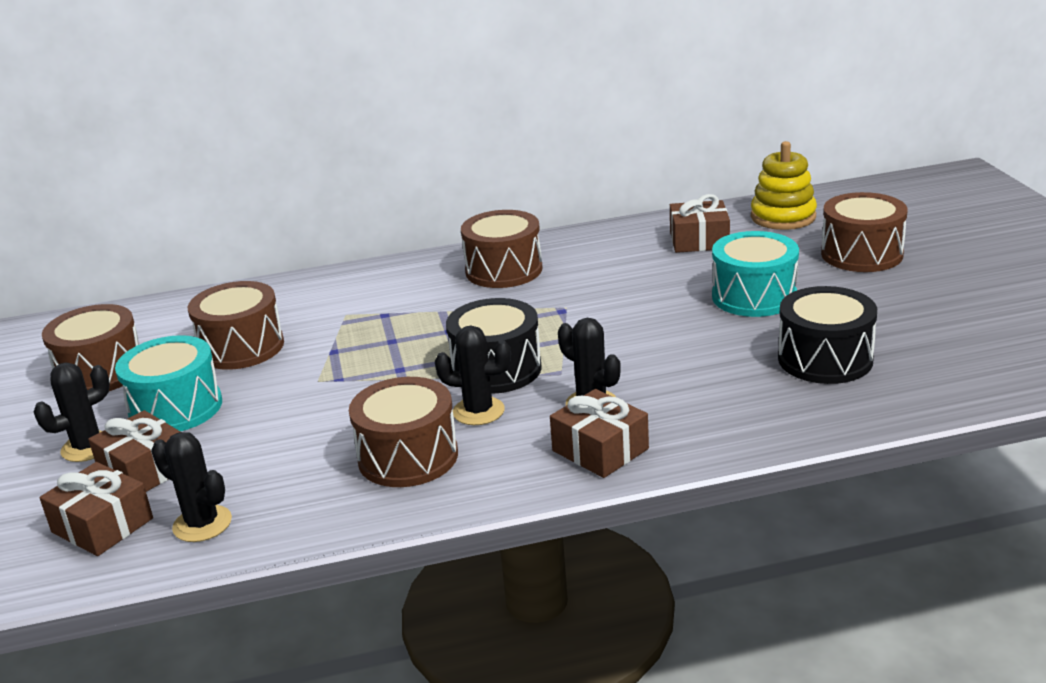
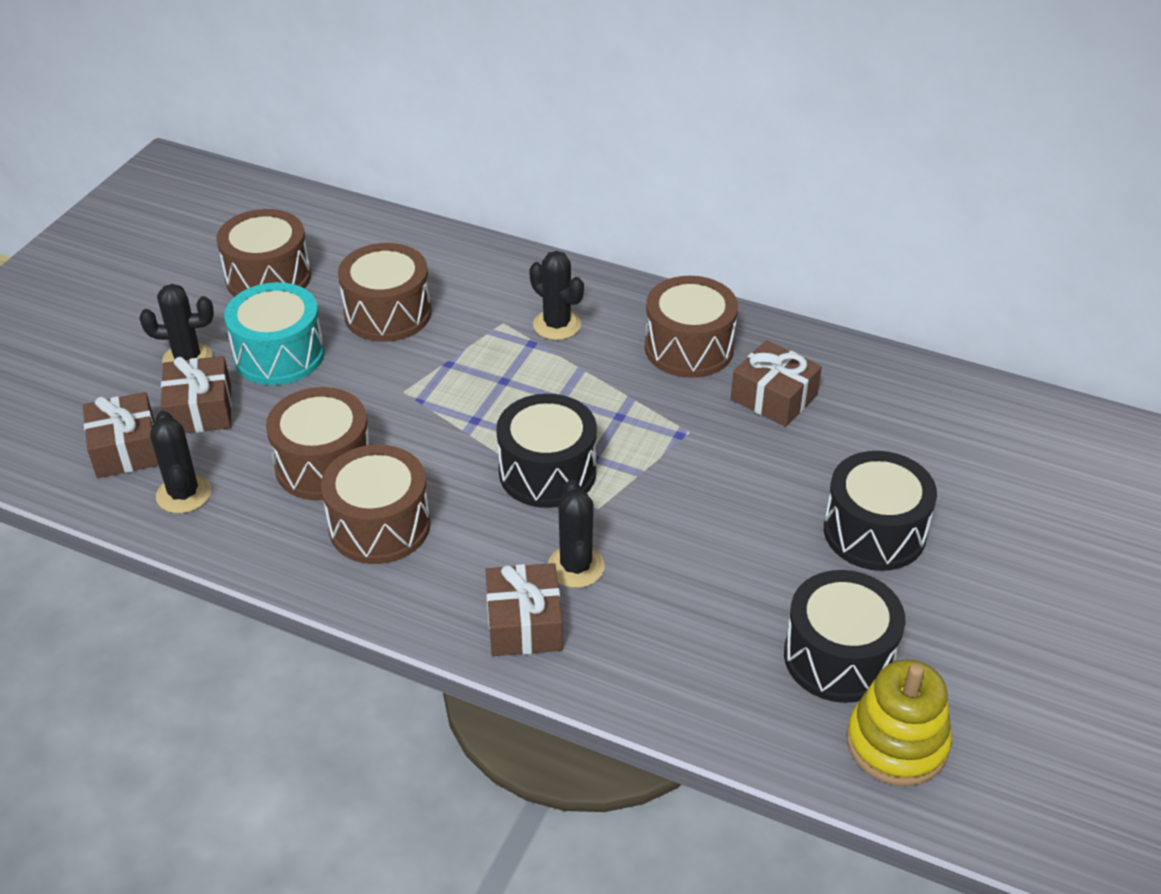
camera: 35 degrees right, 15 degrees up
(478, 411) = (481, 512): black cactus -> black cactus (557, 325)
(699, 240) = (916, 420): brown gift -> brown gift (774, 397)
(754, 296) = (874, 532): turquoise drum -> black drum
(783, 217) = (1045, 439): yellow stacking toy -> yellow stacking toy (896, 743)
(861, 254) = (1058, 545): brown drum -> brown drum (324, 465)

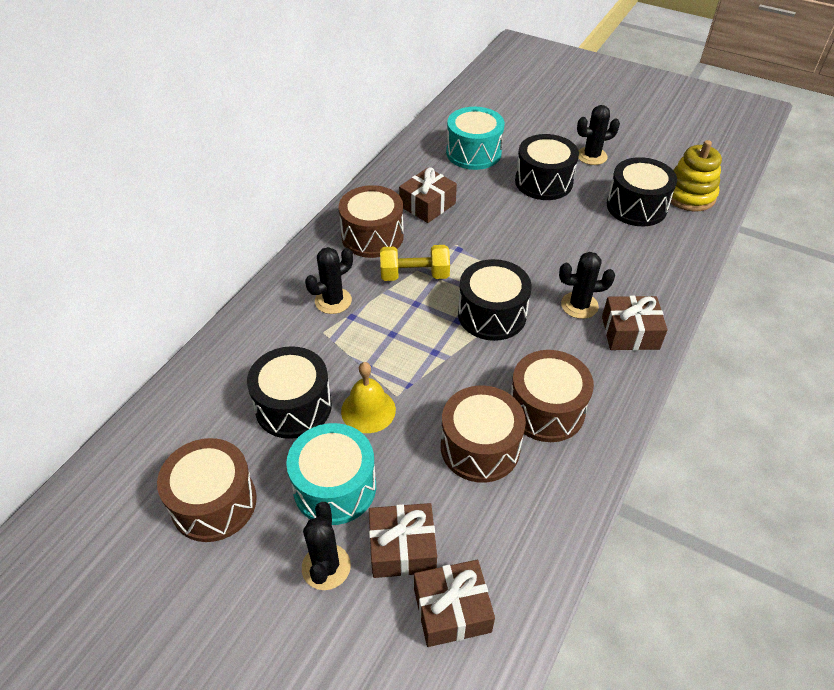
camera: 85 degrees left, 5 degrees up
(184, 494) = (513, 551): black cactus -> black cactus (591, 156)
(381, 370) = (368, 410): none -> yellow bell
(387, 313) = (293, 406): brown drum -> black drum
(616, 393) = (414, 275): none -> yellow dumbbell
(929, 443) = (473, 153): none -> turquoise drum

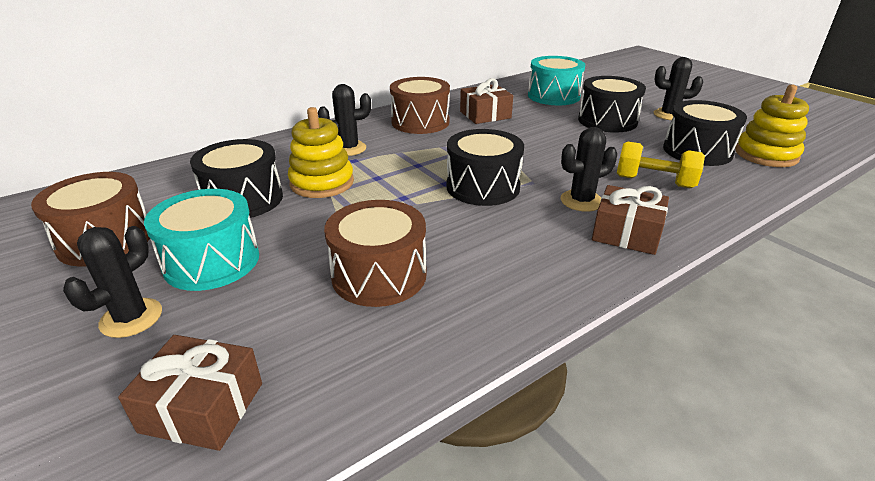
camera: 25 degrees right, 15 degrees down
(347, 358) = (322, 183): none -> yellow stacking toy
(368, 410) = (302, 219): yellow bell -> none
(402, 548) = (216, 330): brown gift -> none
(414, 275) = (434, 149): yellow dumbbell -> yellow dumbbell (654, 182)
(546, 410) = (478, 267): brown drum -> none
(579, 305) = (581, 201): black cactus -> black cactus turned 45 degrees counterclockwise

